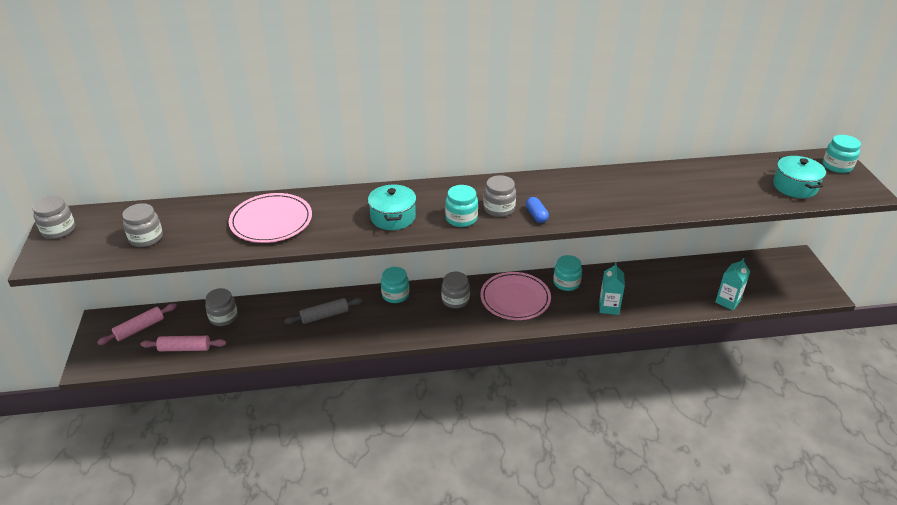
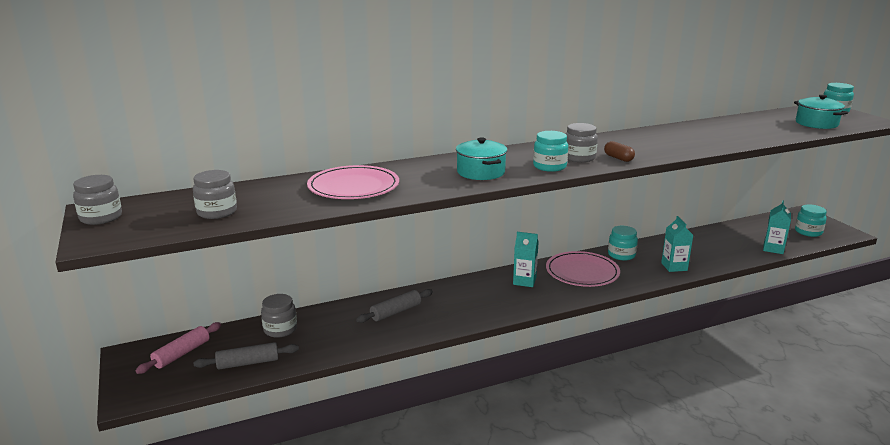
camera: 15 degrees left, 15 degrees down
(185, 348) = (248, 363): pink rolling pin -> grey rolling pin
(395, 295) = (460, 285): turquoise jar -> turquoise jar (808, 232)
(455, 300) = (524, 281): grey jar -> turquoise carton
(536, 215) = (618, 158): blue capsule -> brown capsule

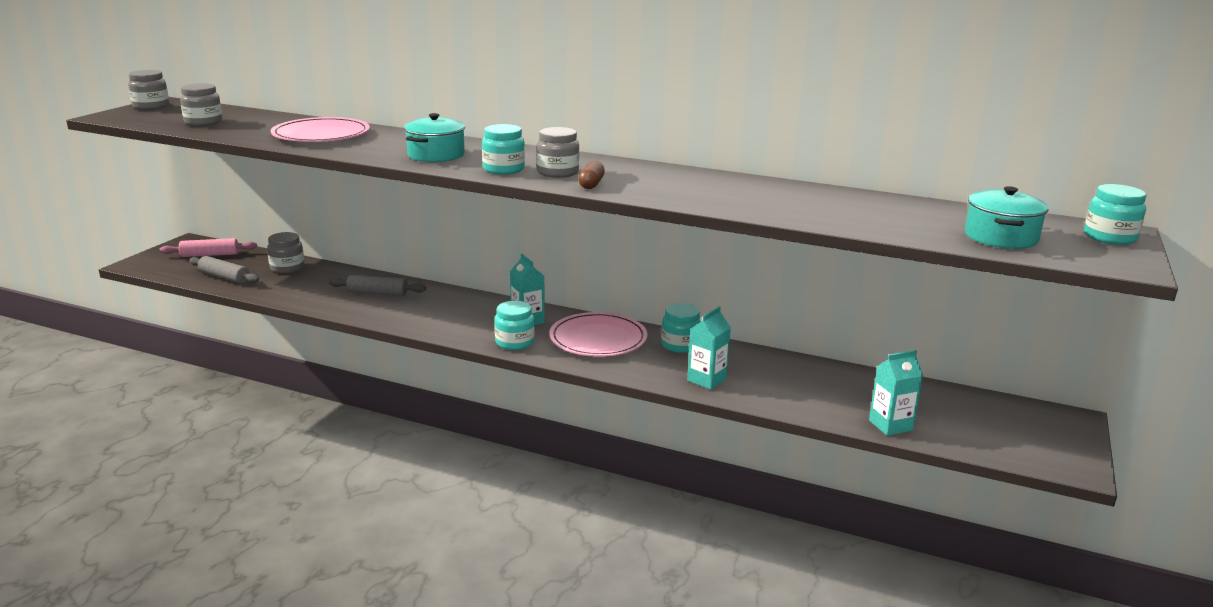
camera: 45 degrees right, 0 degrees up
(808, 232) = (1007, 437): turquoise jar -> turquoise jar (515, 342)

